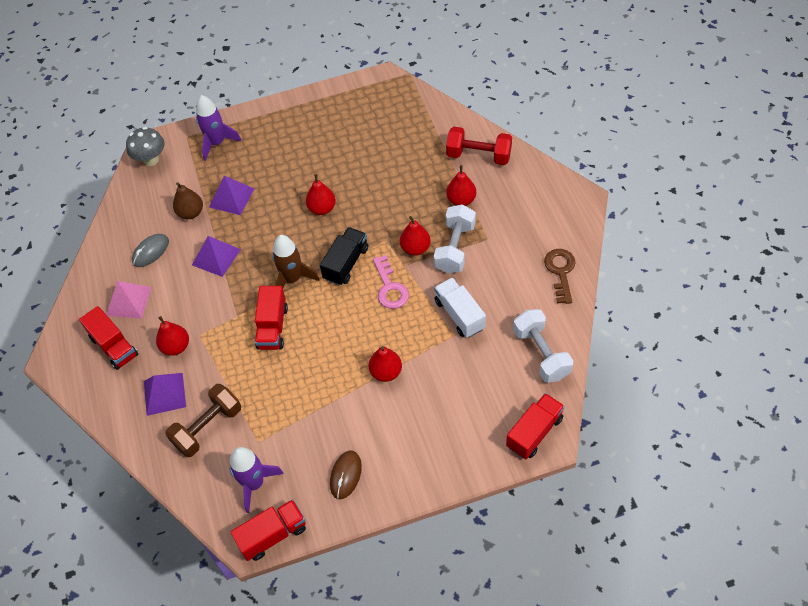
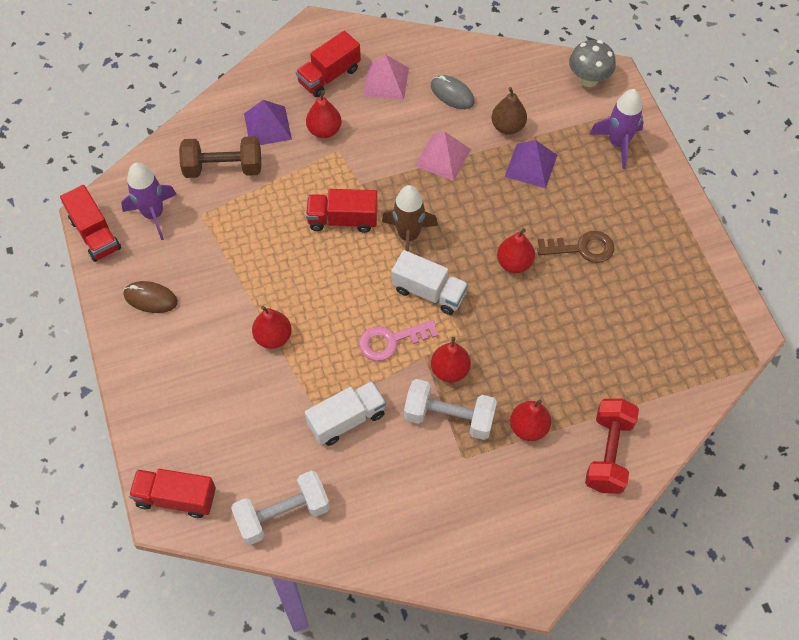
camera: 85 degrees right, 5 degrees up
(208, 427) = (223, 168): brown dumbbell -> brown dumbbell turned 45 degrees counterclockwise
(216, 257) = (443, 157): purple pyramid -> pink pyramid
(346, 263) = (429, 292): black truck -> white truck
(534, 432) = (176, 498): red truck -> red truck turned 150 degrees clockwise
(560, 271) = (407, 549): brown key -> brown key (582, 248)

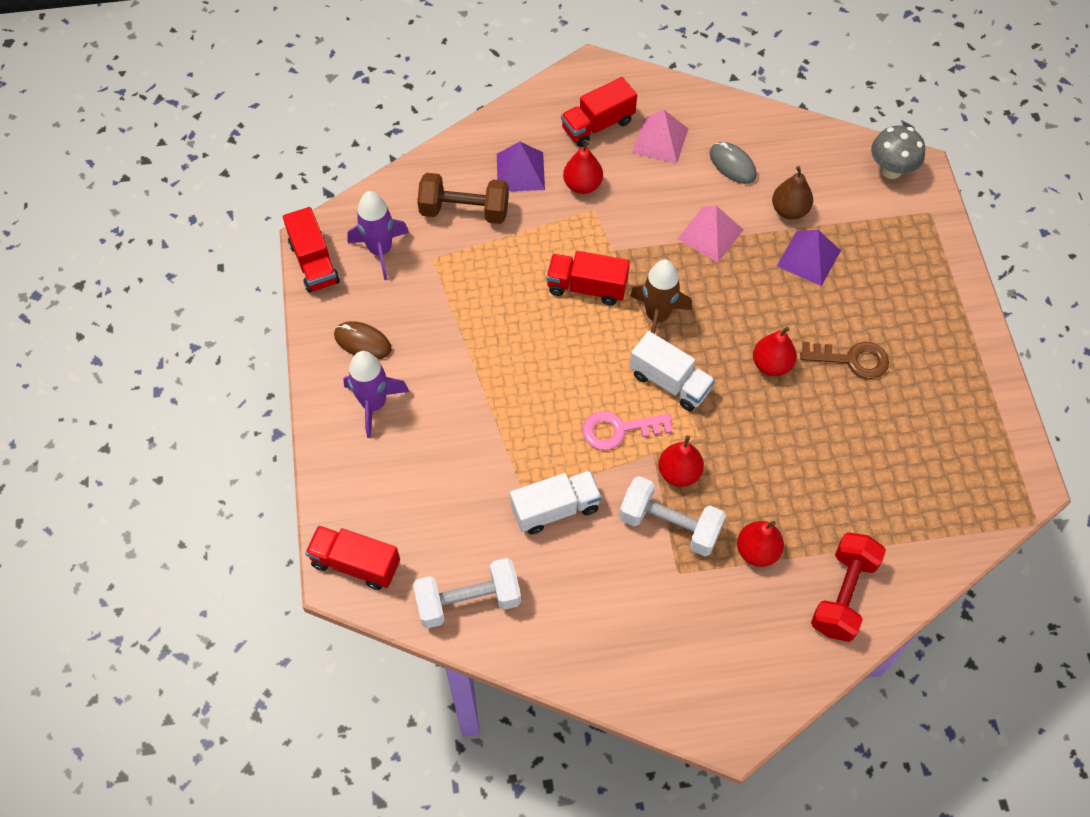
camera: 10 degrees right, 0 degrees up
(273, 337) = (489, 405): red pear -> none
(618, 143) = (913, 247): purple rocket -> purple rocket (374, 404)

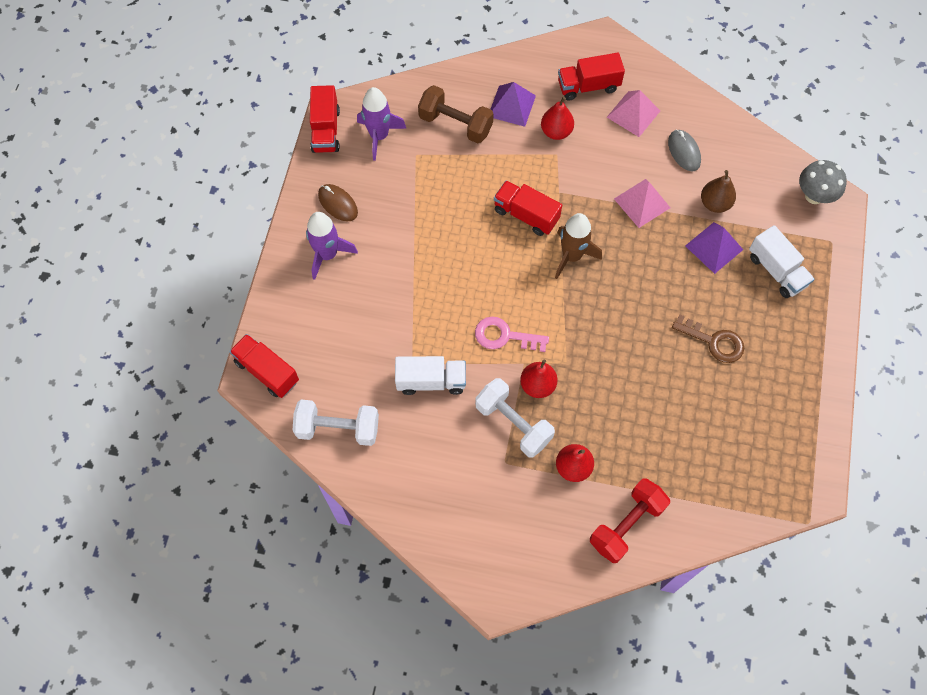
camera: 20 degrees right, 5 degrees up
(670, 382) = (560, 311): white truck -> white truck (776, 270)
(771, 364) = (647, 324): red pear -> none

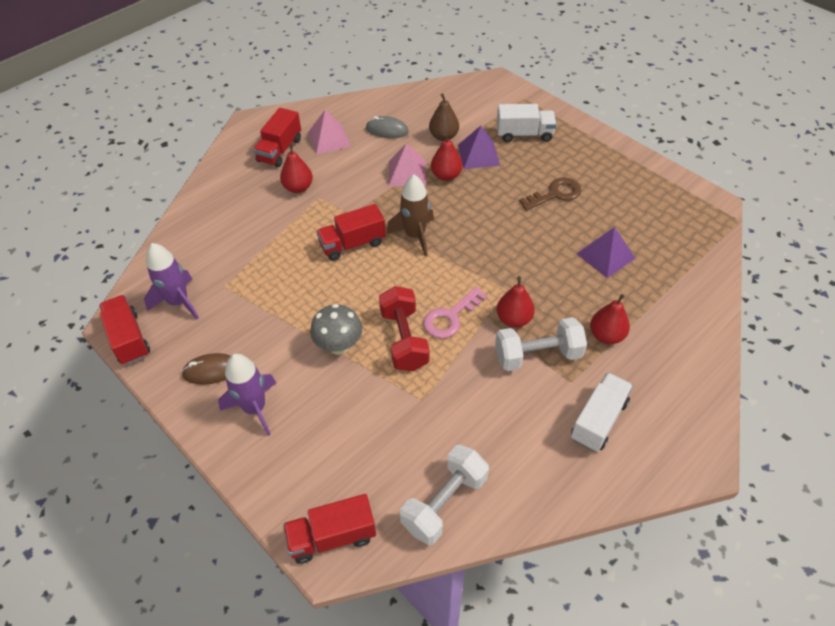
camera: 55 degrees left, 15 degrees down
(326, 130) = (129, 339): red truck -> red truck turned 150 degrees counterclockwise
(431, 381) = (452, 395): white truck -> white truck (598, 420)
(455, 124) = (225, 244): brown dumbbell -> none
(512, 106) = (247, 201): purple pyramid -> purple pyramid (606, 255)
(626, 525) = (680, 327): red dumbbell -> red dumbbell (404, 339)
(664, 237) = (446, 175): none -> red pear
(814, 196) = (482, 89): grey mushroom -> grey mushroom (339, 346)

